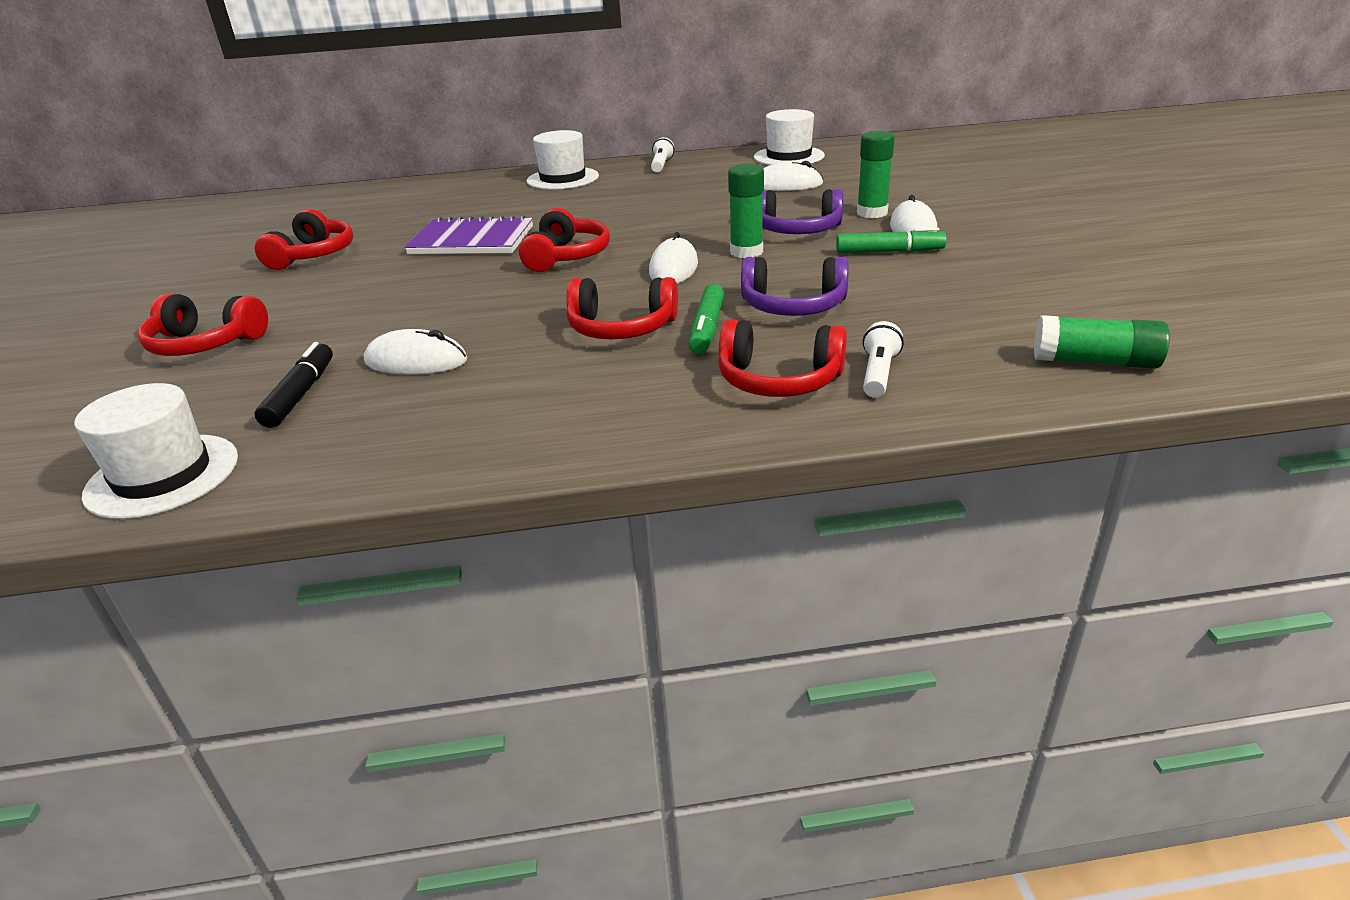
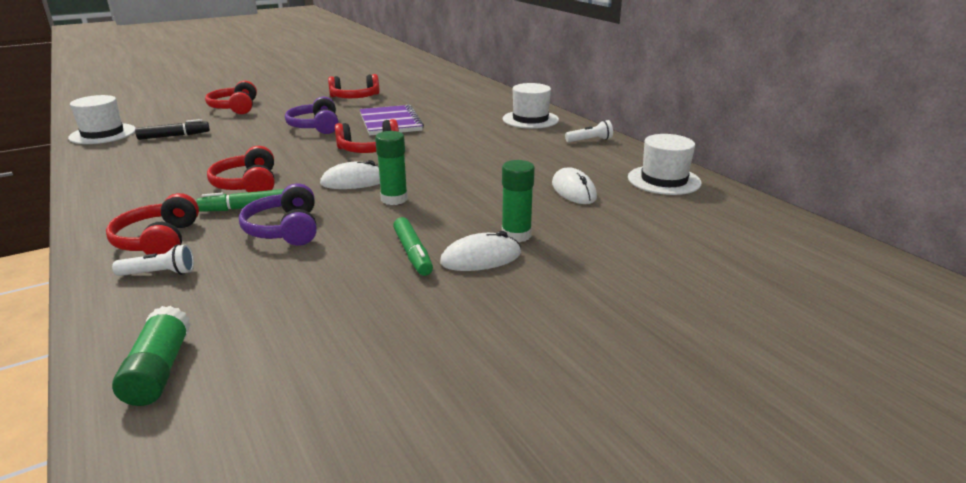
camera: 65 degrees right, 5 degrees down
(416, 361) = (208, 148): white mouse -> none
(797, 230) = (453, 210): purple headphones -> purple headphones (316, 126)

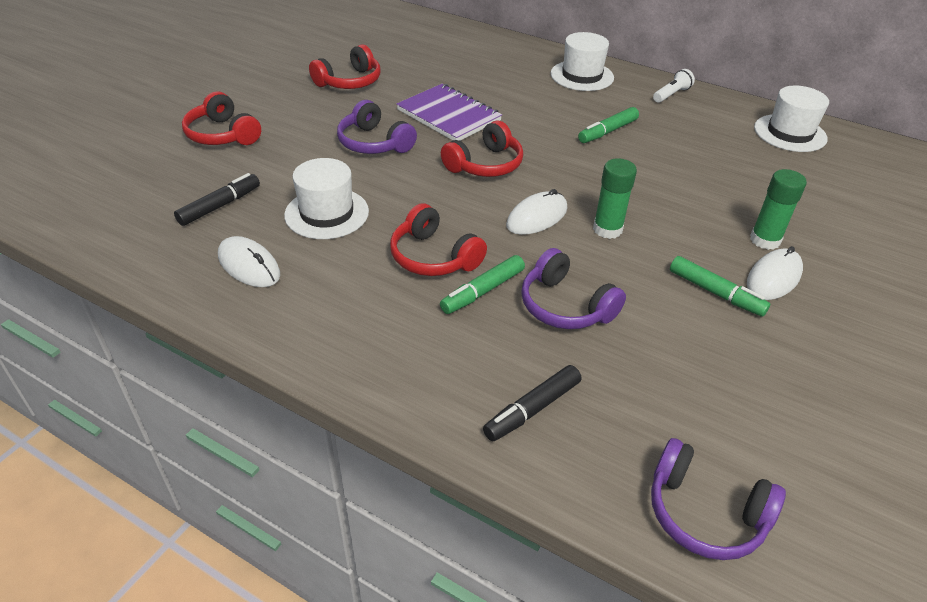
camera: 30 degrees left, 15 degrees up
(103, 134) = (110, 229): white hat -> white hat (327, 213)
(159, 241) = (464, 369): red headphones -> none
(159, 273) = (532, 409): white flashlight -> black marker
(159, 370) = (705, 513): green glue stick -> purple headphones
(495, 150) = (607, 131): none -> green marker
(573, 190) = (740, 168): white mouse -> white mouse (249, 265)

